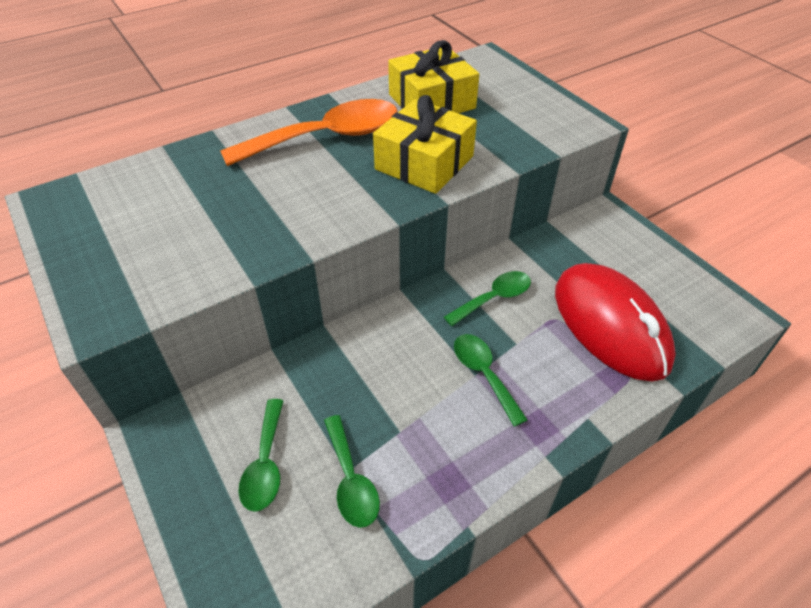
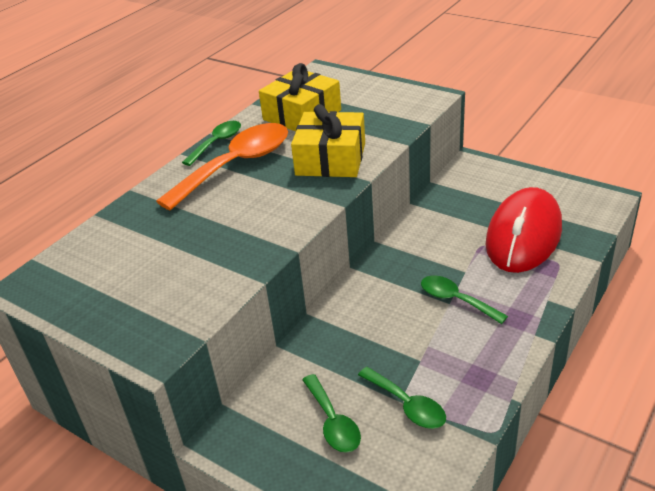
camera: 20 degrees left, 10 degrees down
(494, 298) = (428, 247): green spoon -> green spoon (217, 143)
(610, 325) = (523, 235): red mouse -> red mouse turned 75 degrees clockwise

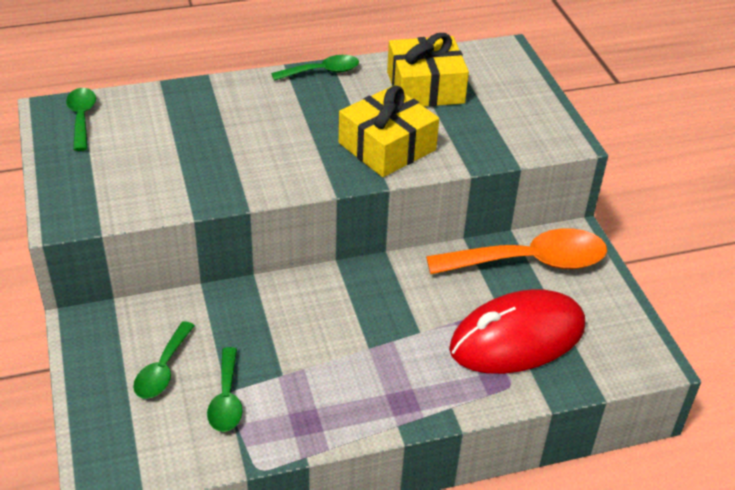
camera: 35 degrees right, 5 degrees up
(237, 165) = (309, 103): orange spoon -> orange spoon (530, 261)
(455, 300) = (376, 349): green spoon -> green spoon (81, 117)

